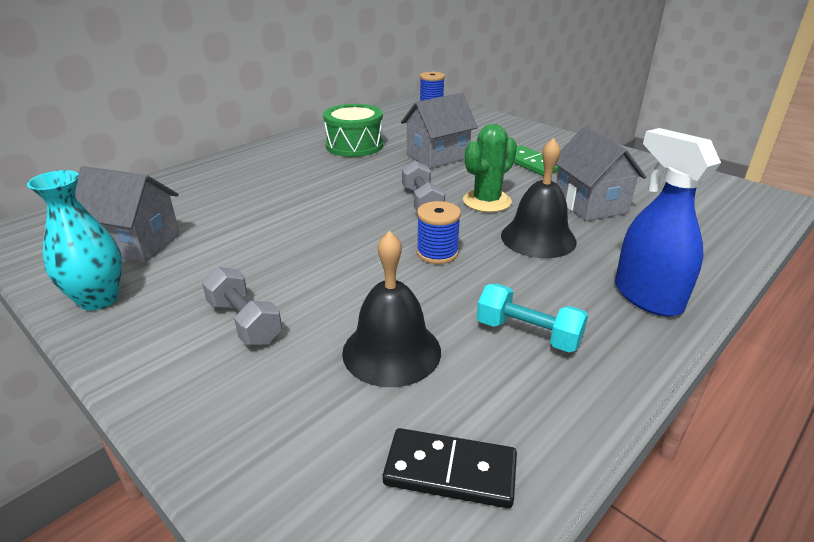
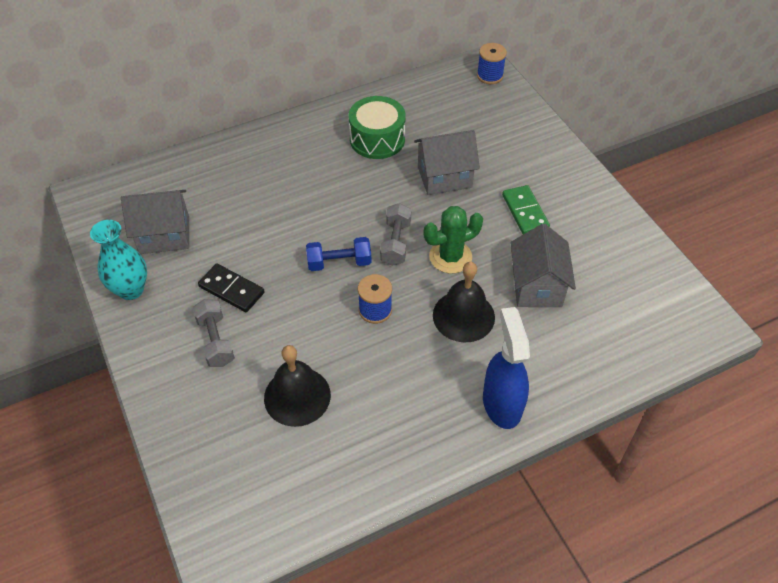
camera: 20 degrees right, 20 degrees up
(136, 244) = (164, 235): grey house -> grey house turned 45 degrees counterclockwise
(369, 226) = (339, 262): none -> blue dumbbell
(450, 471) = (288, 492): black domino -> black domino (231, 290)
(528, 334) = (393, 410): turquoise dumbbell -> none

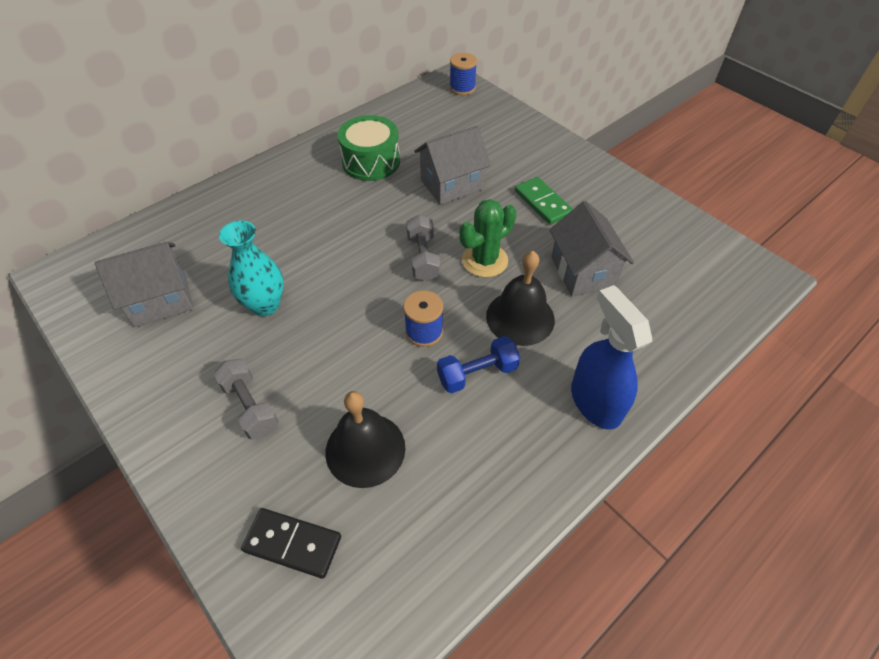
camera: 15 degrees left, 0 degrees up
(131, 290) = (132, 370): turquoise vase -> turquoise vase (265, 305)
(231, 290) = (254, 344): black domino -> black domino (292, 544)
(339, 262) = (369, 290): blue dumbbell -> blue dumbbell (477, 373)

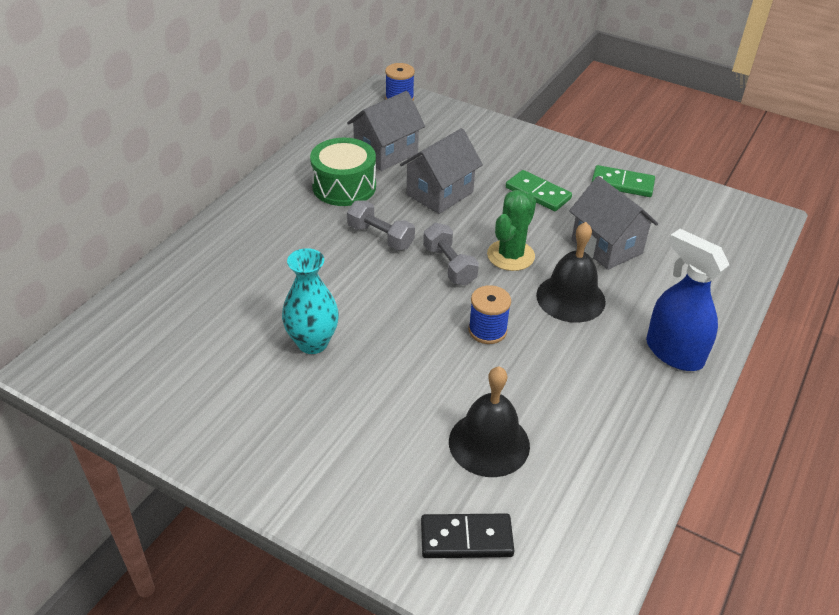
camera: 20 degrees left, 10 degrees down
(161, 300) = (195, 364): grey house -> grey house (386, 153)
(250, 406) = (354, 436): grey dumbbell -> grey dumbbell (380, 237)
(477, 373) = (557, 354): blue dumbbell -> none
(631, 210) = (622, 184): none -> green domino

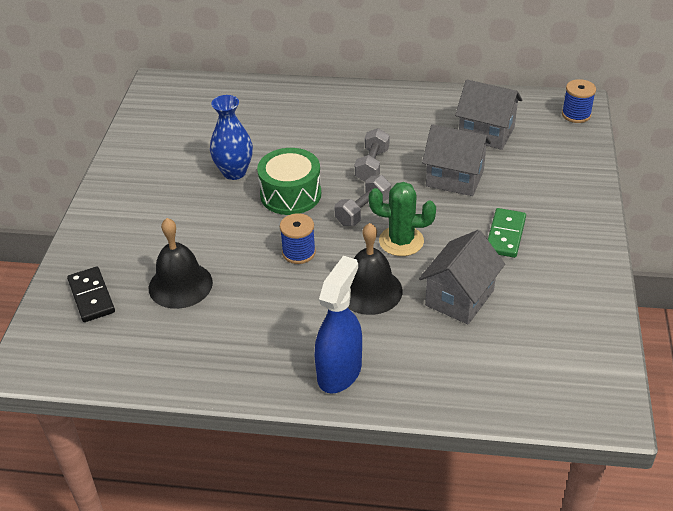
camera: 70 degrees right, 0 degrees up
(312, 343) = (234, 172): turquoise vase -> blue vase
(344, 186) = (421, 127): green drum -> green drum (290, 194)
(622, 184) = (571, 288): green domino -> none

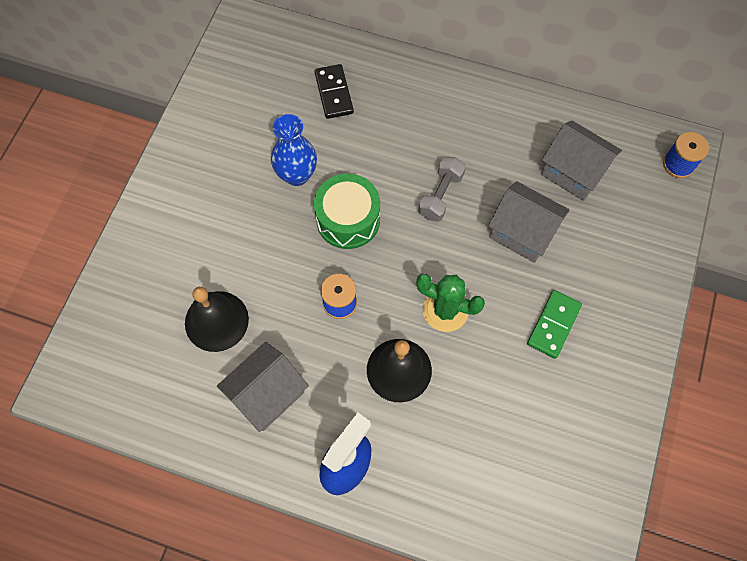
camera: 10 degrees right, 25 degrees up
(91, 296) = (129, 317): black domino -> black domino (333, 93)
(363, 211) = (416, 259): grey dumbbell -> none
(459, 298) = (485, 399): grey house -> grey house (267, 394)

